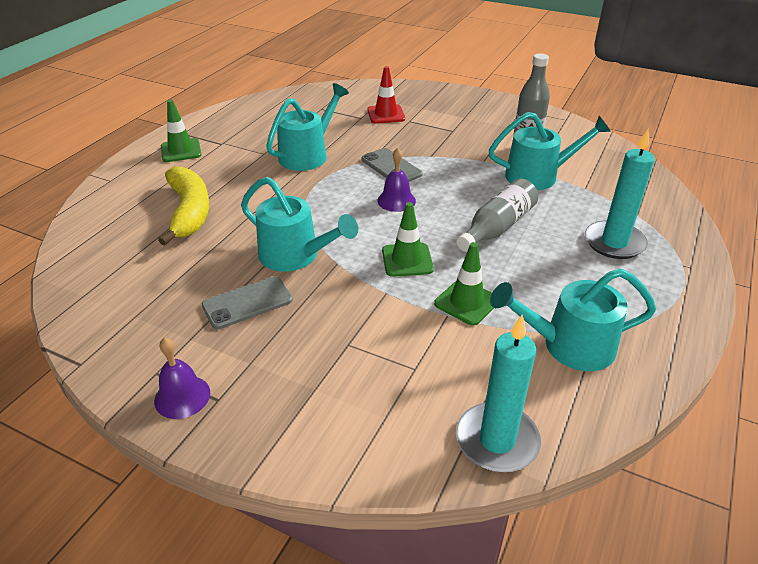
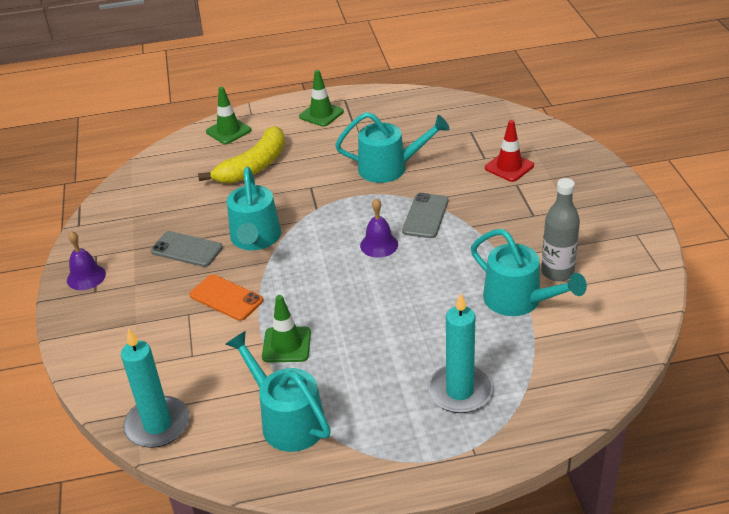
camera: 55 degrees right, 0 degrees up
(356, 309) = (226, 298): none -> orange phone
(407, 260) = (306, 291): green traffic cone -> green traffic cone (228, 131)
(497, 227) = (404, 314): grey bottle -> none

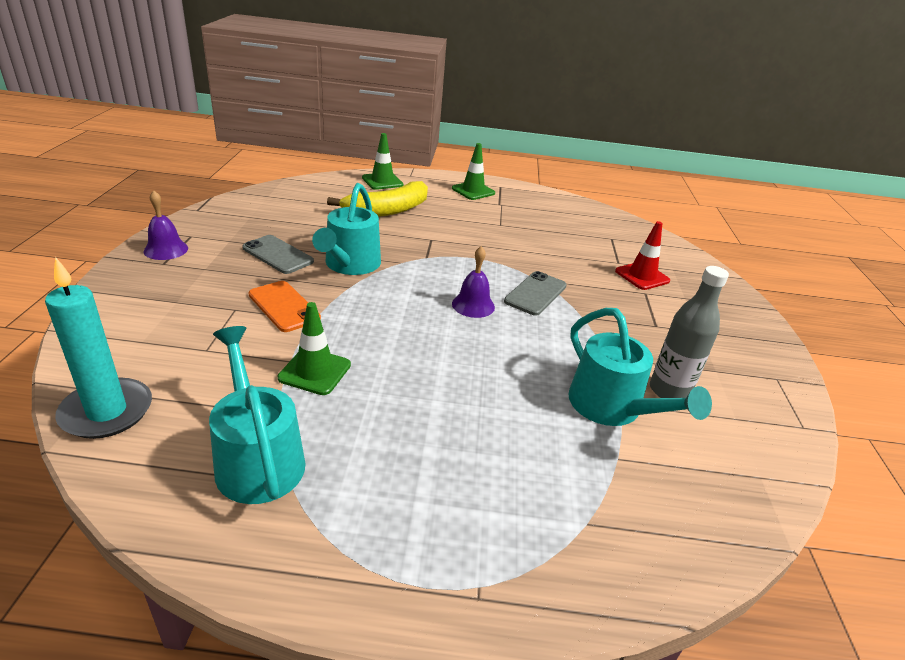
camera: 10 degrees right, 5 degrees down
(390, 168) = (517, 245): turquoise watering can -> none
(459, 391) = (494, 496): turquoise candle -> none

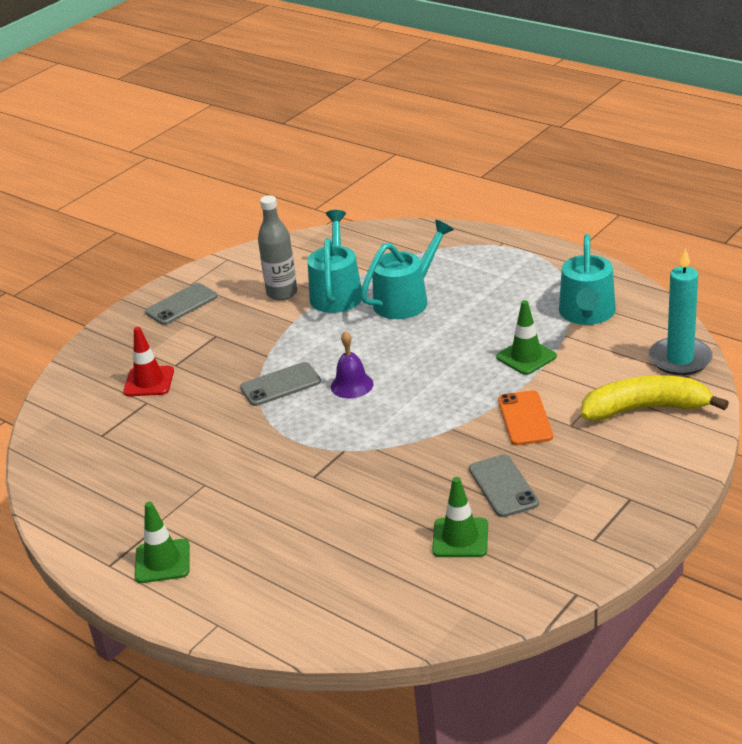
camera: 140 degrees left, 0 degrees up
(166, 249) = (625, 520): purple bell -> none
(350, 265) = (434, 455): turquoise watering can -> turquoise watering can (406, 299)
(382, 181) = (275, 615): green traffic cone -> green traffic cone (460, 538)
(387, 210) = (323, 540): yellow banana -> yellow banana (645, 409)
(740, 351) = (181, 304): none -> grey phone

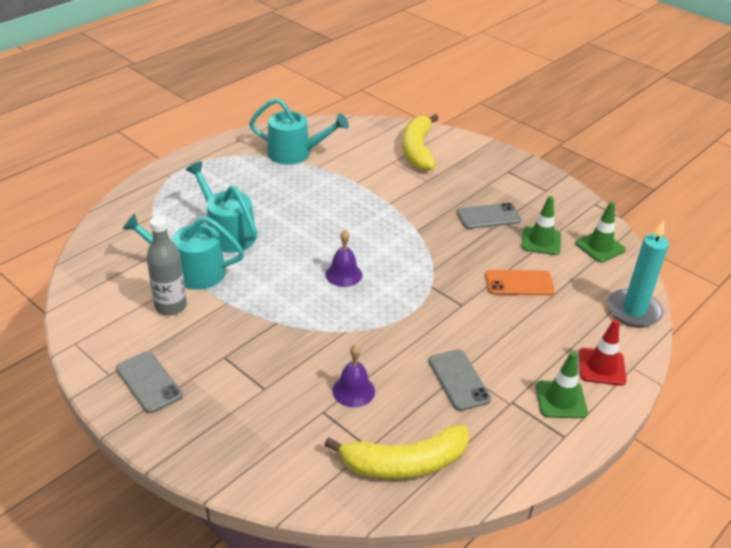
camera: 90 degrees left, 5 degrees up
(80, 458) = (404, 463): none -> yellow banana
(149, 381) = (287, 409): red traffic cone -> red traffic cone (601, 367)
(173, 416) = (353, 391): none -> purple bell
(280, 385) = (327, 316): grey phone -> grey phone (458, 380)
(525, 418) = (414, 197): orange phone -> orange phone (519, 283)
(526, 357) = (338, 186): green traffic cone -> green traffic cone (600, 247)
(680, 359) = (367, 129): turquoise candle -> turquoise candle (633, 311)

